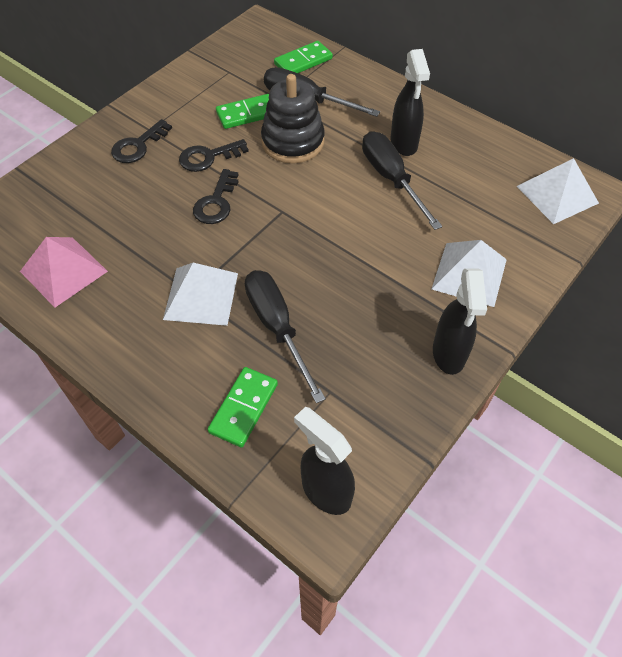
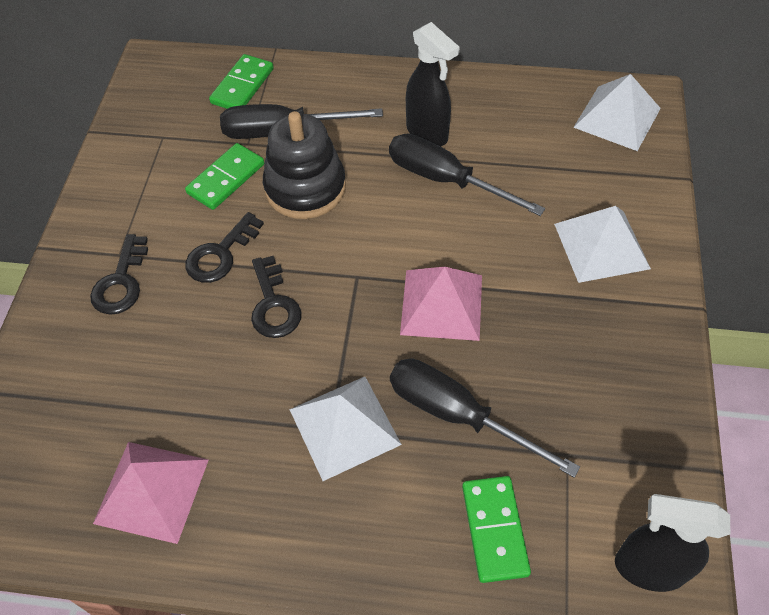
camera: 30 degrees left, 0 degrees up
(323, 255) = (441, 304): none -> pink pyramid
(448, 354) = (648, 344): black spray bottle -> none

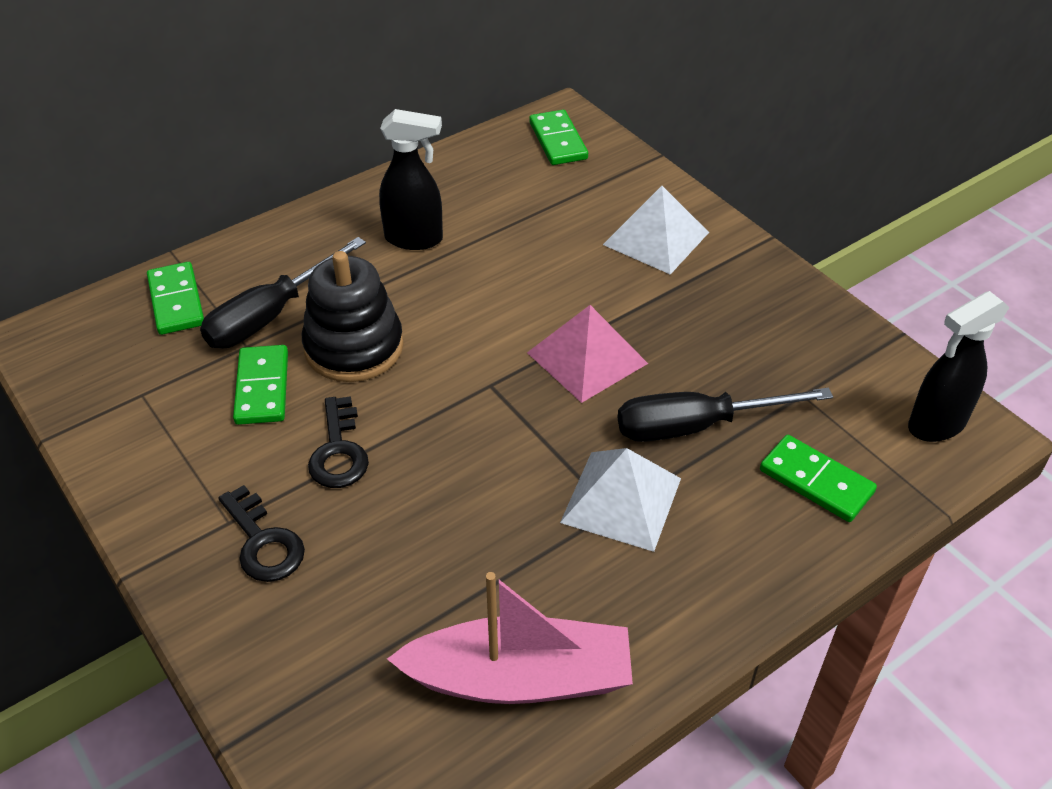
camera: 45 degrees left, 10 degrees down
(152, 491) = (520, 678): pink pyramid -> pink boat
(273, 304) = (443, 455): black key -> none
(445, 180) = (475, 265): black screwdriver -> none
(617, 117) = (558, 141): white pyramid -> green domino

